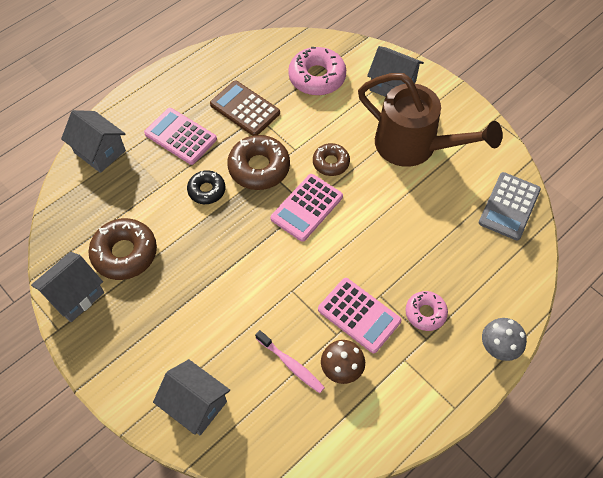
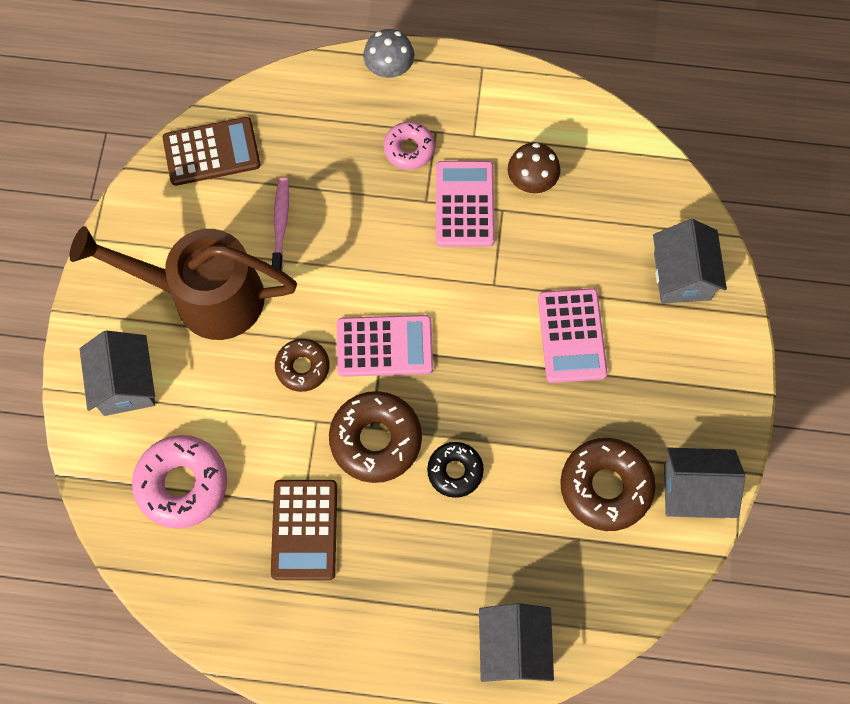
camera: 130 degrees left, 10 degrees up
(180, 136) = (409, 570): pink calculator -> pink calculator (572, 336)
(291, 365) = (568, 226): pink toothbrush -> pink toothbrush (280, 225)
(414, 146) = (204, 296): brown watering can -> brown watering can turned 75 degrees counterclockwise
(509, 206) = (211, 152): grey calculator -> brown calculator

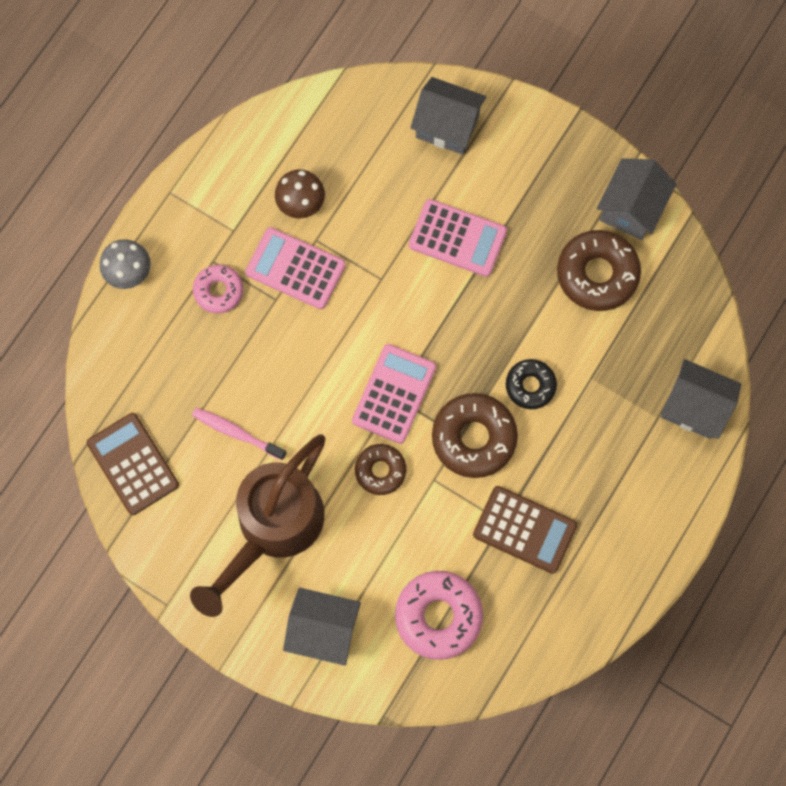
camera: 65 degrees left, 5 degrees up
(211, 152) = (133, 464): brown calculator -> brown calculator turned 45 degrees counterclockwise

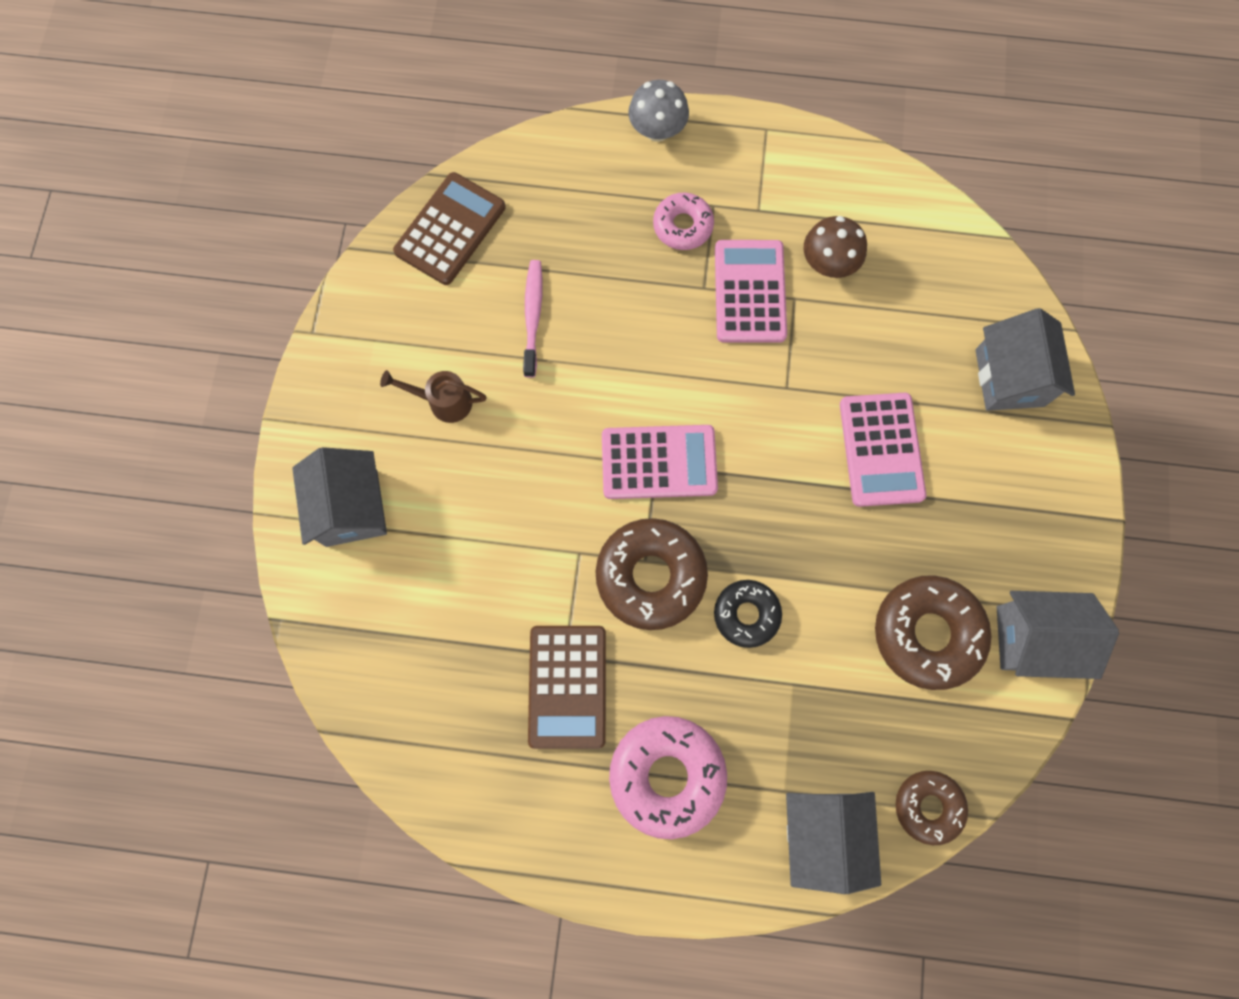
camera: 65 degrees right, 0 degrees up
(272, 528) = (443, 401): brown watering can -> brown watering can, size x0.40
(380, 470) = (562, 488): brown donut -> brown donut (928, 806)
(438, 616) = (420, 630): pink donut -> pink donut (667, 775)

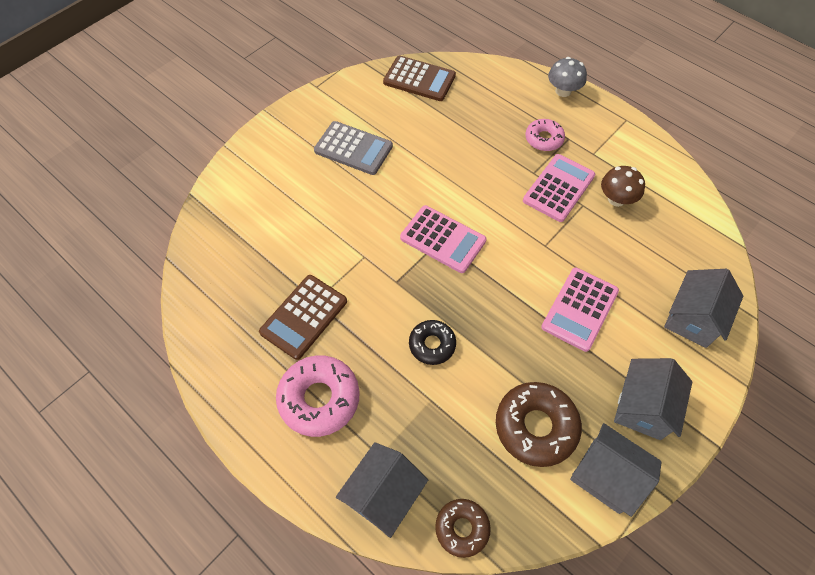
camera: 35 degrees right, 15 degrees down
(351, 508) = (269, 168): grey house -> grey house (642, 407)
(443, 401) = (353, 148): brown watering can -> grey calculator
(450, 229) = (419, 79): brown calculator -> brown calculator turned 45 degrees clockwise
(533, 316) = (430, 137): pink toothbrush -> none
(650, 576) = (393, 291): brown donut -> none

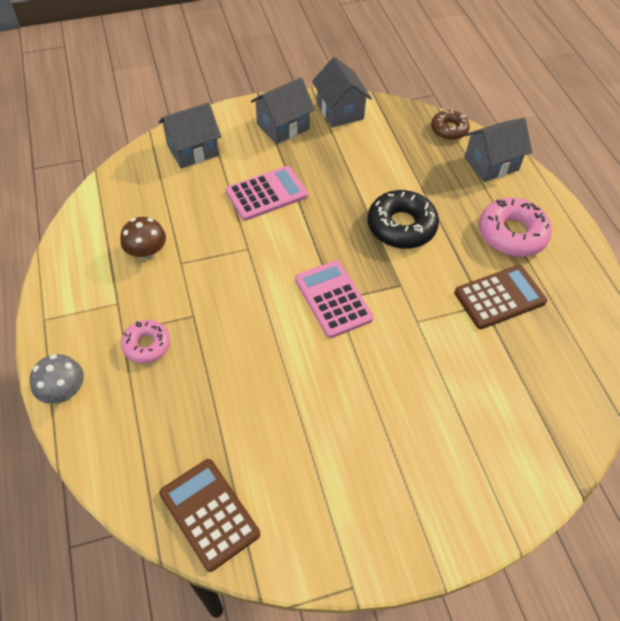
camera: 150 degrees left, 5 degrees down
(353, 148) = (359, 451): grey calculator -> none
(432, 345) = (401, 226): black donut -> black donut, size x1.66
(535, 426) = (363, 149): brown donut -> none
(558, 188) = (186, 288): pink calculator -> none

